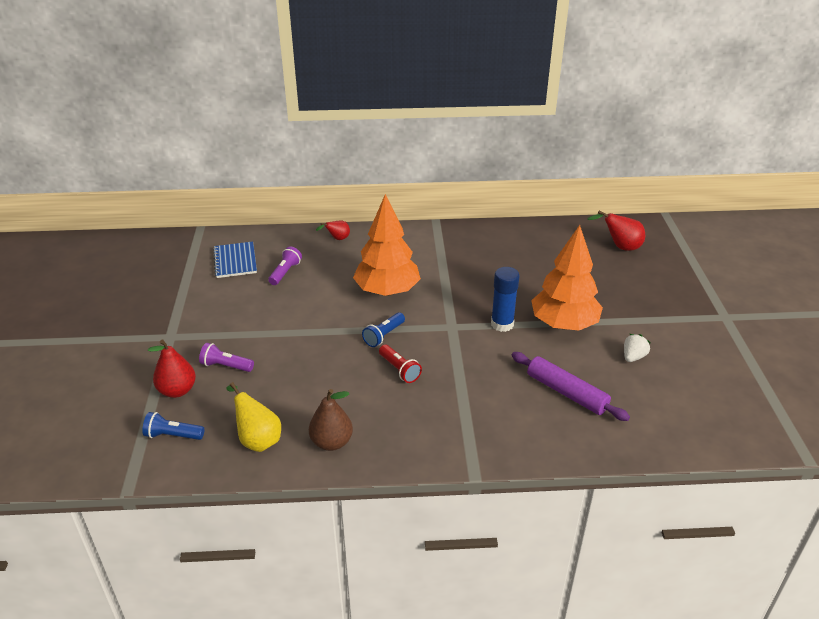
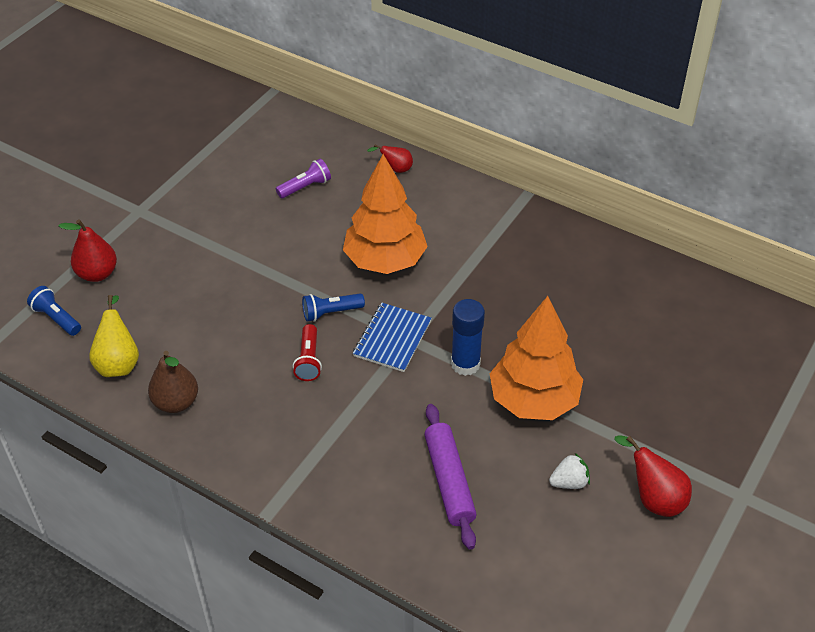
camera: 35 degrees right, 10 degrees up
(226, 366) = (158, 269): purple flashlight -> none
(235, 261) = (270, 149): blue notebook -> blue notebook (392, 339)
(620, 247) = (715, 336): red pear -> red pear (654, 498)

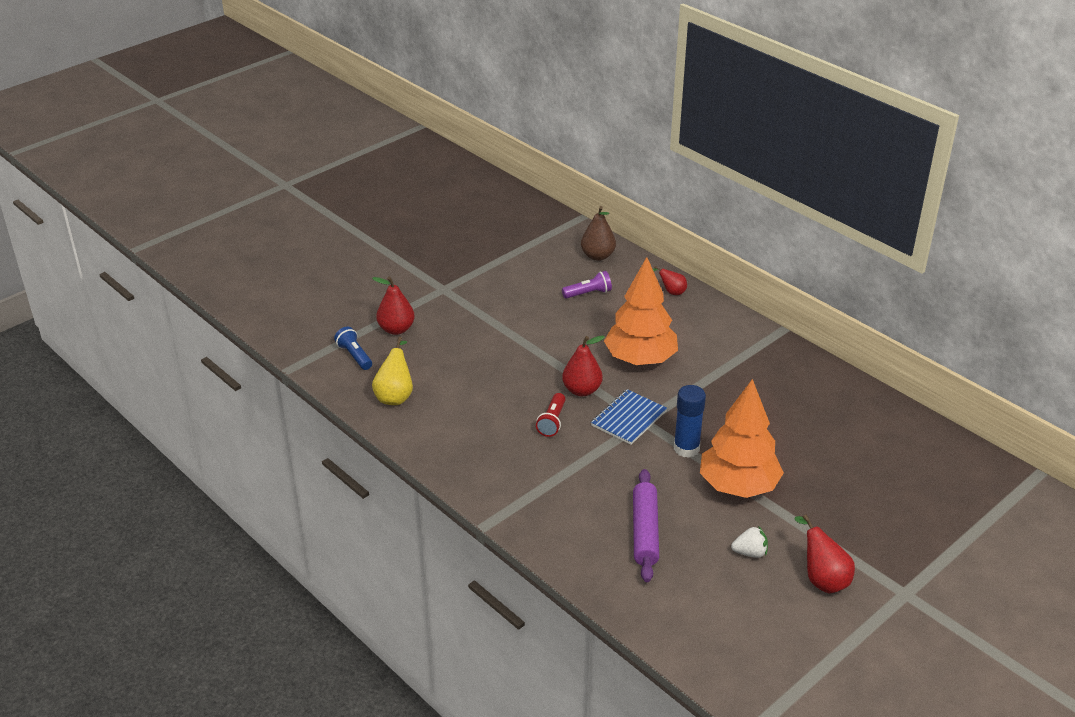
camera: 15 degrees right, 10 degrees down
(176, 402) = (433, 432): brown pear -> brown pear (598, 256)
(331, 312) = (582, 390): blue flashlight -> red pear

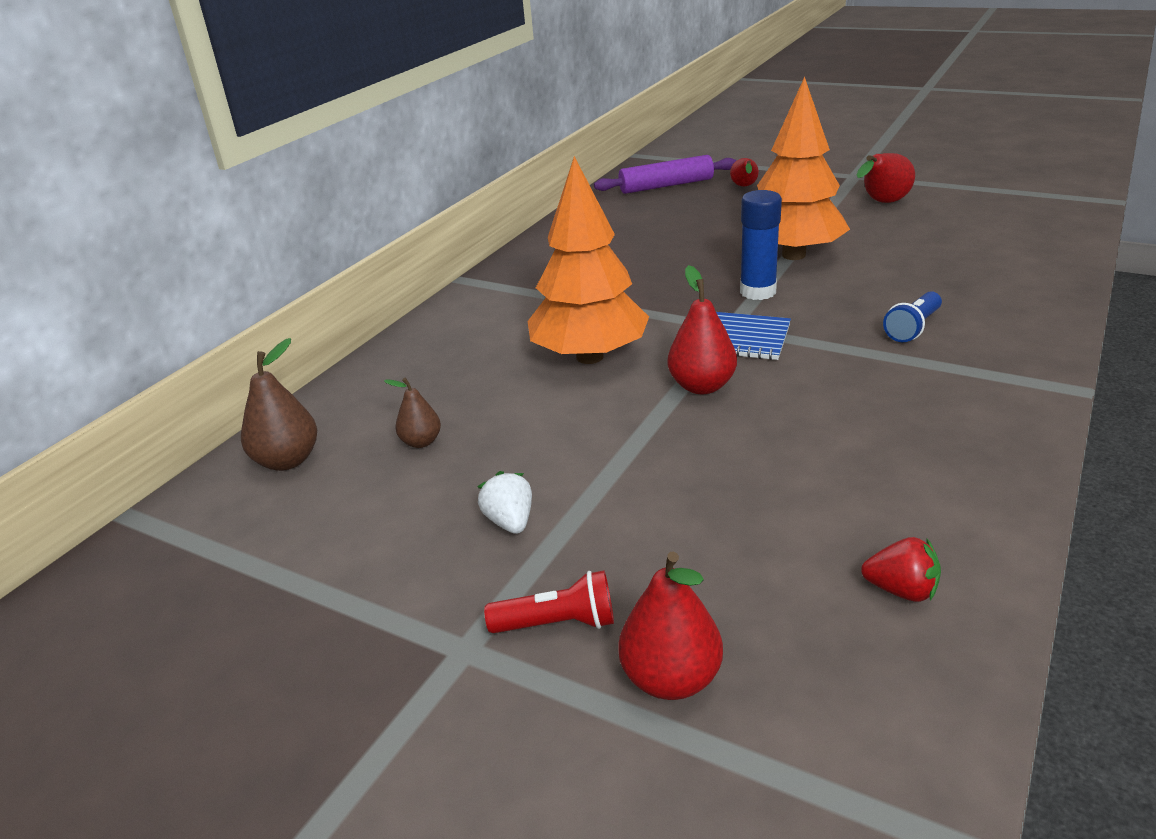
camera: 105 degrees left, 5 degrees down
(354, 356) = (826, 721): blue flashlight -> blue flashlight (913, 328)
(395, 396) = (901, 590): yellow pear -> red strawberry
(552, 422) = (800, 393): red flashlight -> red flashlight (558, 623)
(588, 293) = (421, 442): purple flashlight -> brown pear
(644, 532) = (935, 287): purple rolling pin -> purple rolling pin (666, 186)
(671, 292) = (393, 368): red pear -> red pear (744, 187)
(750, 553) = (891, 234): white strawberry -> white strawberry (510, 522)

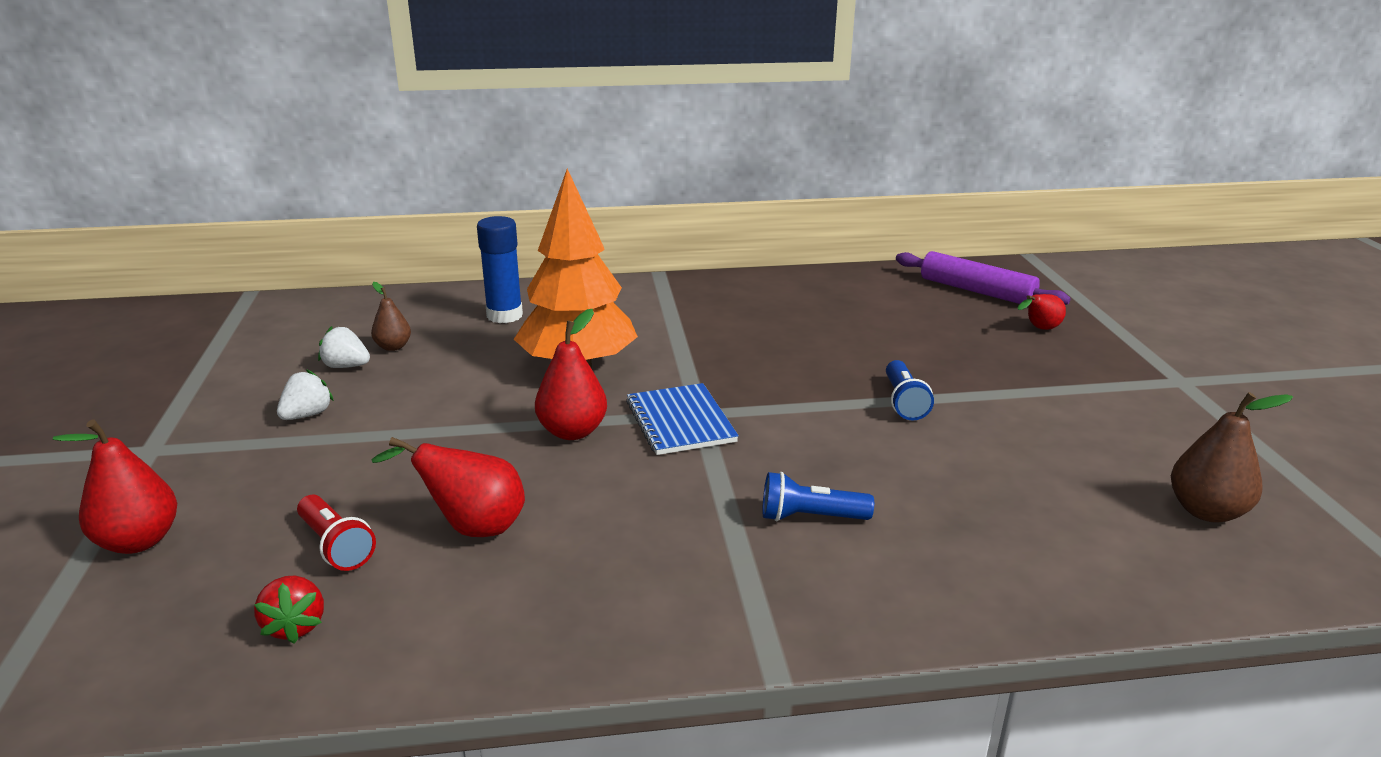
camera: 50 degrees right, 5 degrees down
(287, 460) = (339, 313): brown pear -> brown pear (1206, 511)
(428, 478) = (346, 366): none -> white strawberry
(558, 623) = (189, 475): red flashlight -> red flashlight (336, 546)
(758, 292) = (792, 406): blue glue stick -> blue glue stick (504, 315)
(793, 255) = (903, 402): orange tree -> blue flashlight
(882, 203) = (1127, 418): red pear -> red pear (471, 527)

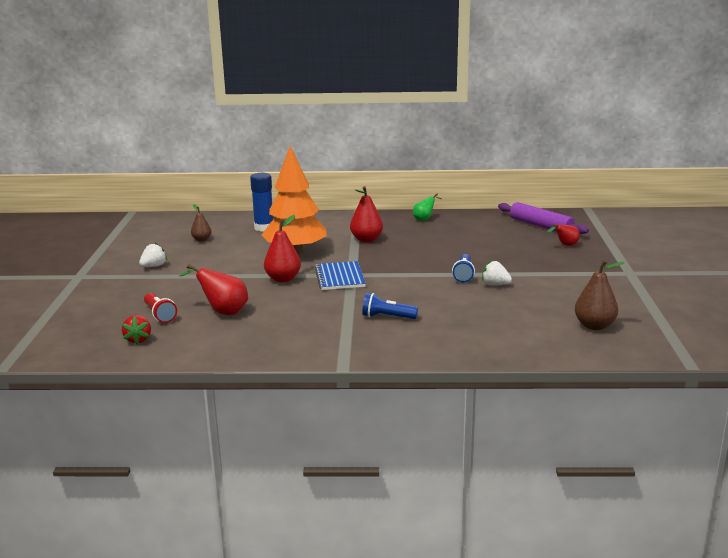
camera: 10 degrees right, 5 degrees down
(139, 541) = (73, 308): red pear -> red pear (366, 239)
(346, 366) = (176, 247): white strawberry -> white strawberry (495, 285)
(779, 286) = (424, 219): none -> green pear

